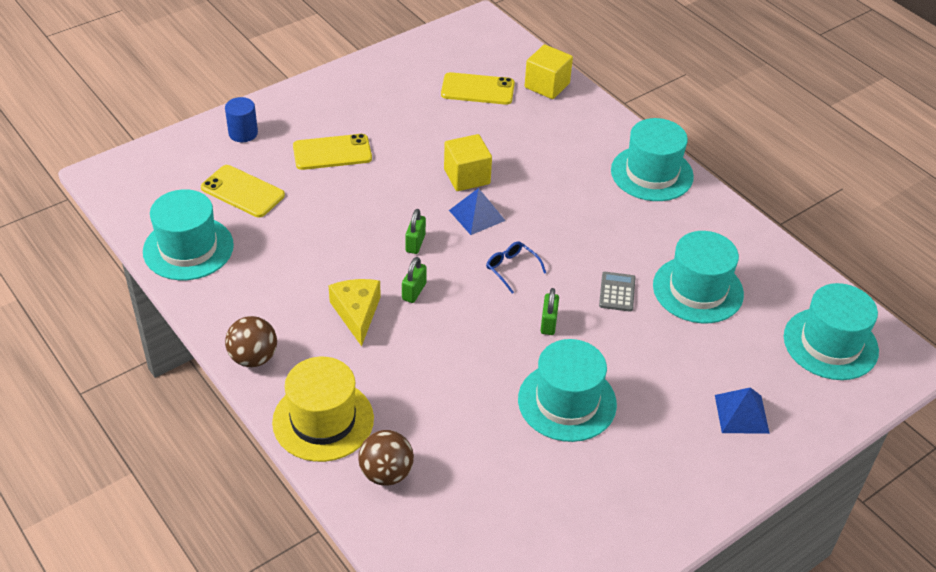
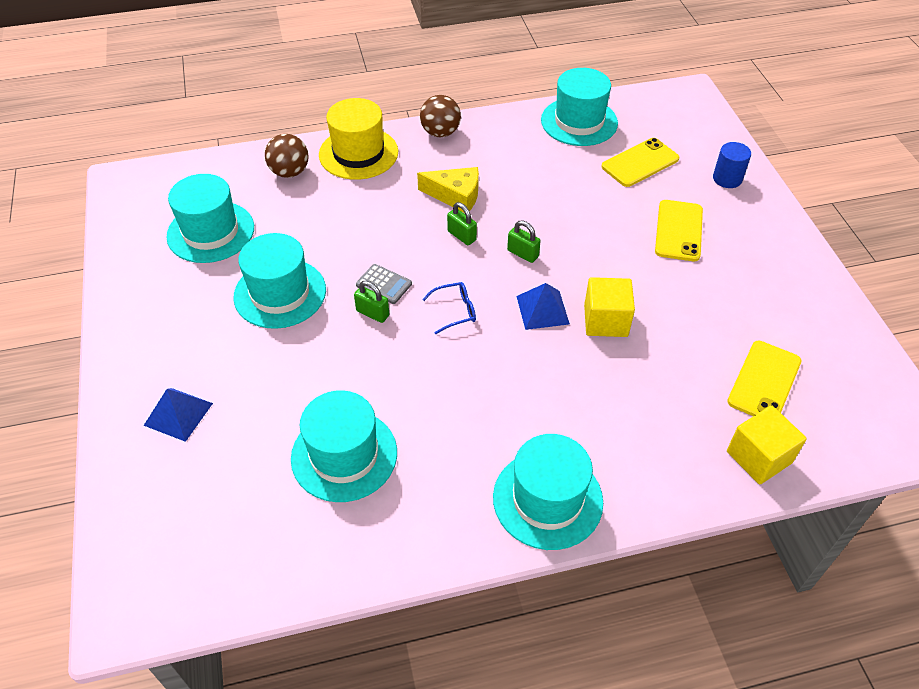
camera: 115 degrees right, 5 degrees up
(617, 292) = (380, 382): grey calculator -> grey calculator (384, 284)
(830, 344) = (198, 546): turquoise hat -> turquoise hat (211, 232)

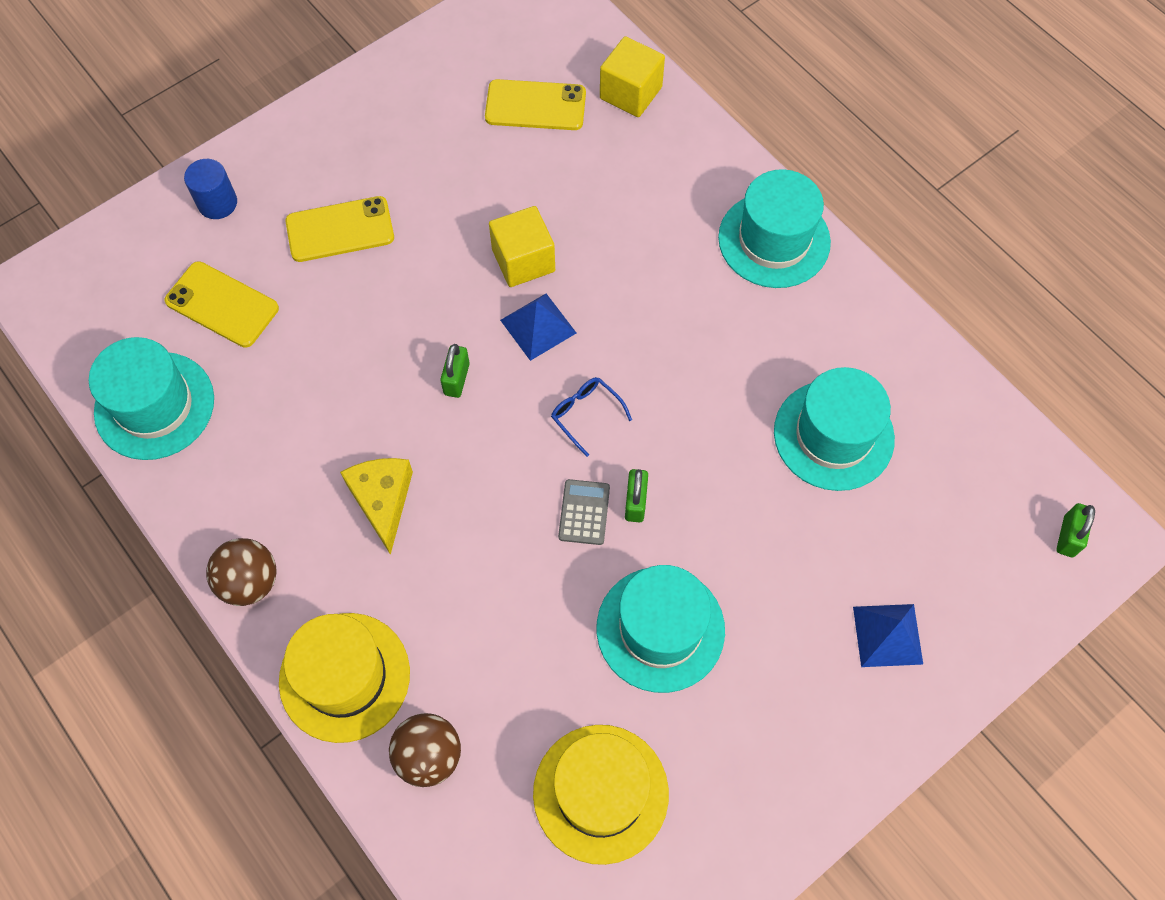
camera: 115 degrees left, 15 degrees up
(211, 232) = (600, 793): turquoise hat -> yellow hat
(461, 236) = (457, 460): green padlock -> green padlock (1068, 536)

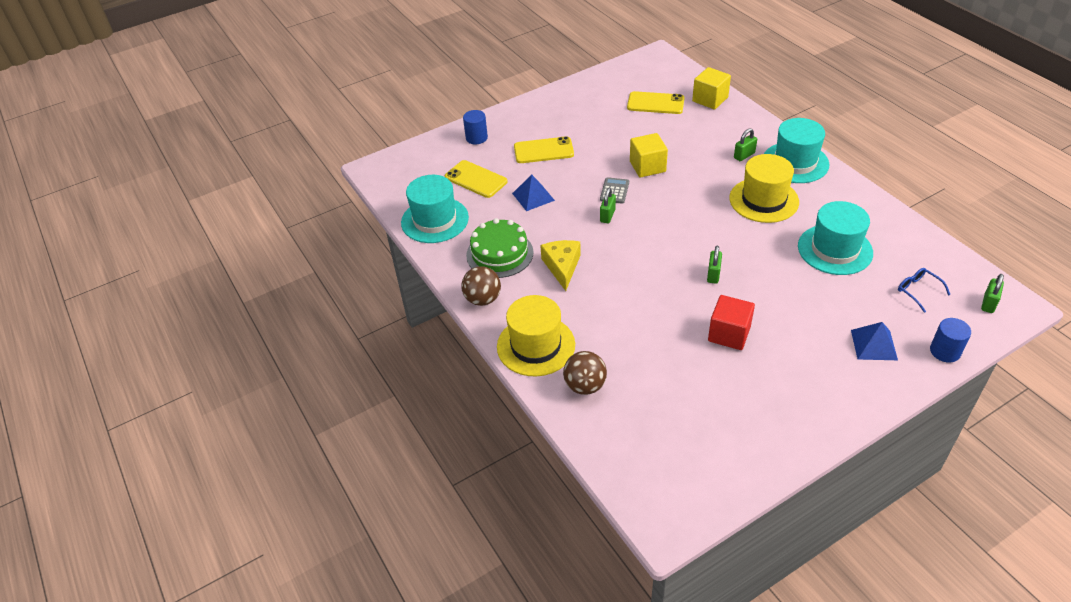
camera: 10 degrees right, 20 degrees down
(273, 477) = (499, 254): none -> green cake
(538, 326) = (655, 195): blue pyramid -> blue pyramid (533, 197)
(584, 512) = (682, 277): grey calculator -> grey calculator (614, 191)
(585, 414) = (683, 234): blue glasses -> blue glasses (918, 291)
(600, 793) = (691, 411): yellow hat -> yellow hat (763, 200)
(660, 629) = (729, 334): turquoise hat -> red cube
(688, 227) = (744, 155): none -> green padlock
(995, 641) = (945, 351): none -> blue cylinder

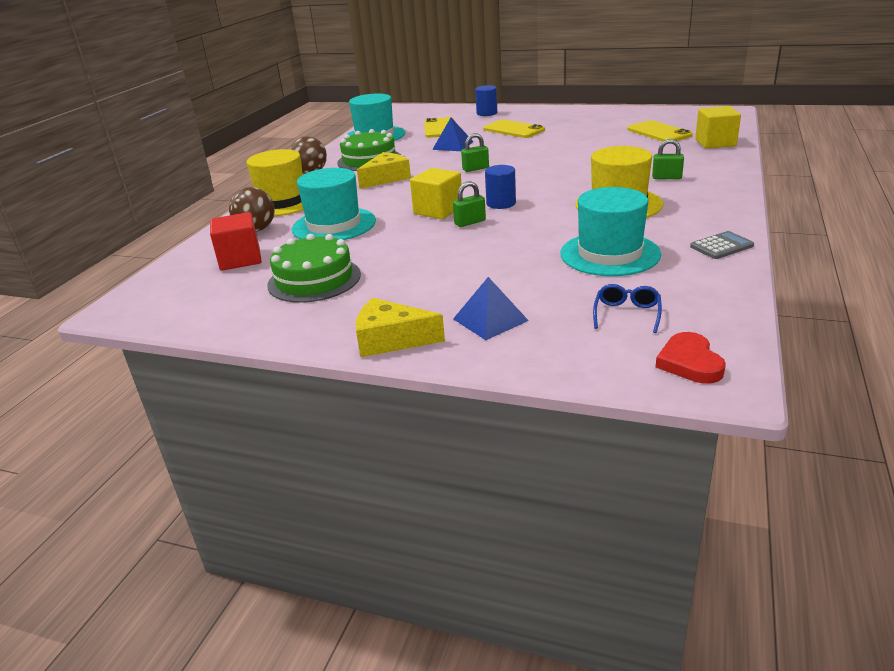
camera: 50 degrees right, 15 degrees down
(614, 191) = (511, 160): grey calculator -> grey calculator (721, 246)
(647, 166) = (567, 158): yellow cube -> yellow cube (438, 210)
(728, 394) = (314, 279): none -> green cake
(729, 334) = (398, 254): red cube -> red cube (240, 259)
(795, 162) = (708, 196): turquoise hat -> turquoise hat (334, 225)
(860, 399) = (391, 340): none -> yellow cheese
(945, 351) = (546, 362): blue cylinder -> blue cylinder (501, 203)
(988, 303) = (690, 362): green padlock -> red heart

